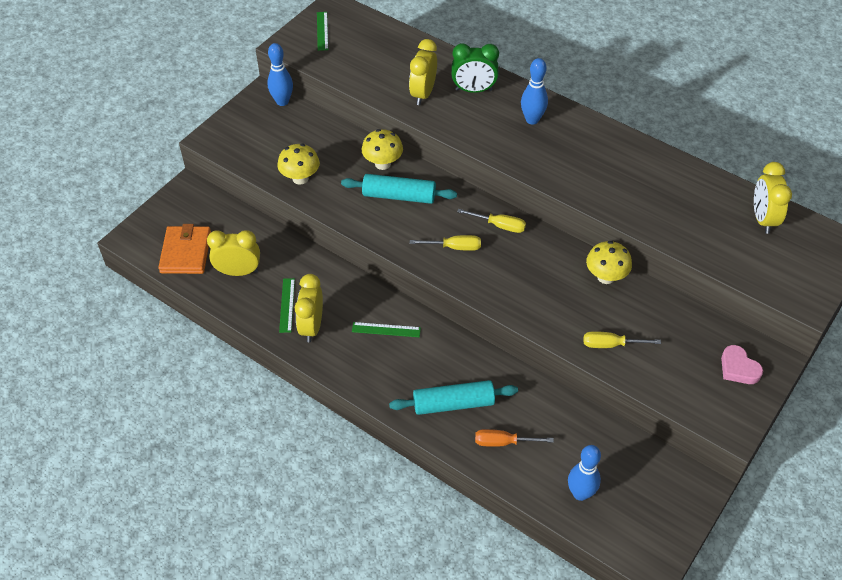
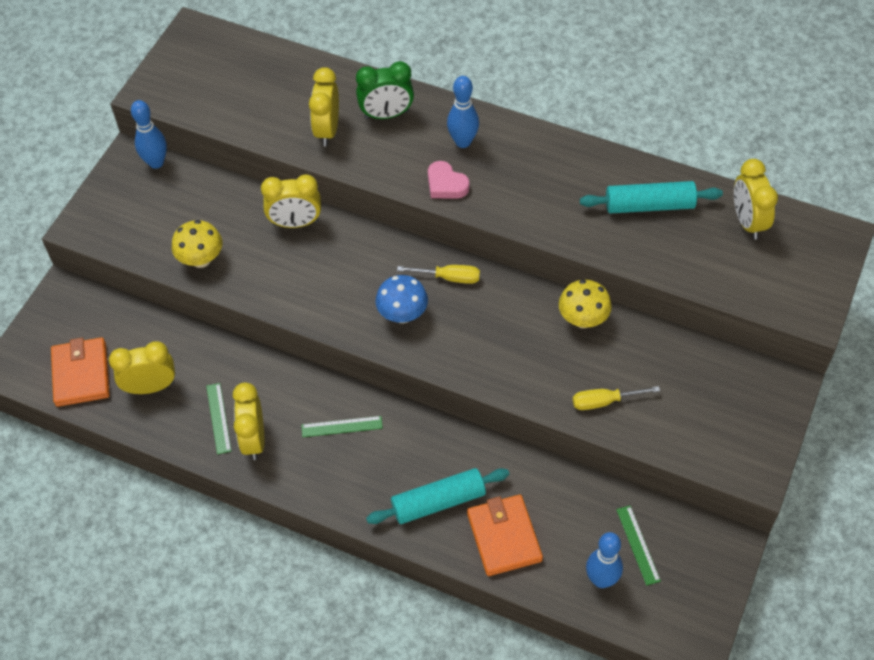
camera: 10 degrees left, 5 degrees up
(322, 31) = (187, 66): green ruler -> green ruler (638, 545)
(382, 164) = (295, 223): yellow mushroom -> yellow clock
(399, 196) = (324, 261): turquoise rolling pin -> turquoise rolling pin (649, 205)
(454, 247) = (402, 315): yellow screwdriver -> blue mushroom
(503, 442) = (504, 537): orange screwdriver -> orange wallet
(738, 368) = (749, 403): pink heart -> pink heart (446, 184)

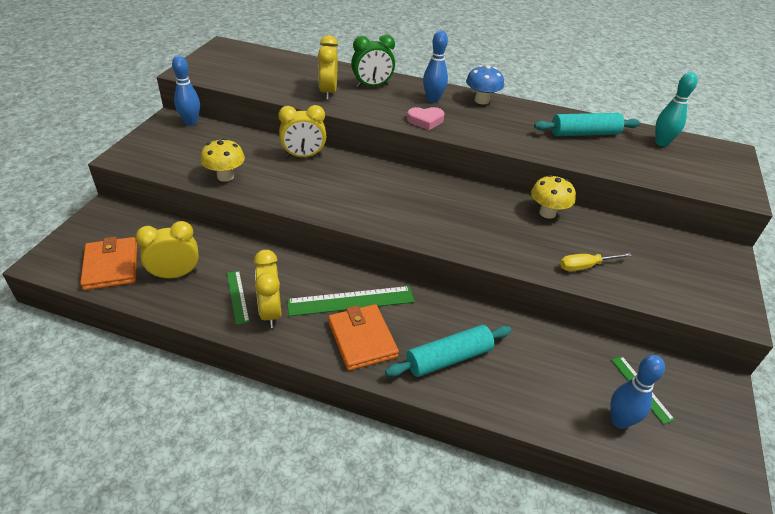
camera: 10 degrees left, 15 degrees down
(342, 426) = (351, 301): green ruler -> green ruler, size x1.73
(402, 315) = (399, 210): blue mushroom -> blue mushroom (481, 100)
(446, 184) = (425, 121): pink heart -> pink heart turned 45 degrees counterclockwise
(449, 278) = (432, 188): yellow screwdriver -> none
(504, 537) = (517, 386): orange wallet -> orange wallet (362, 339)
(747, 222) = (661, 143): yellow clock -> turquoise bowling pin

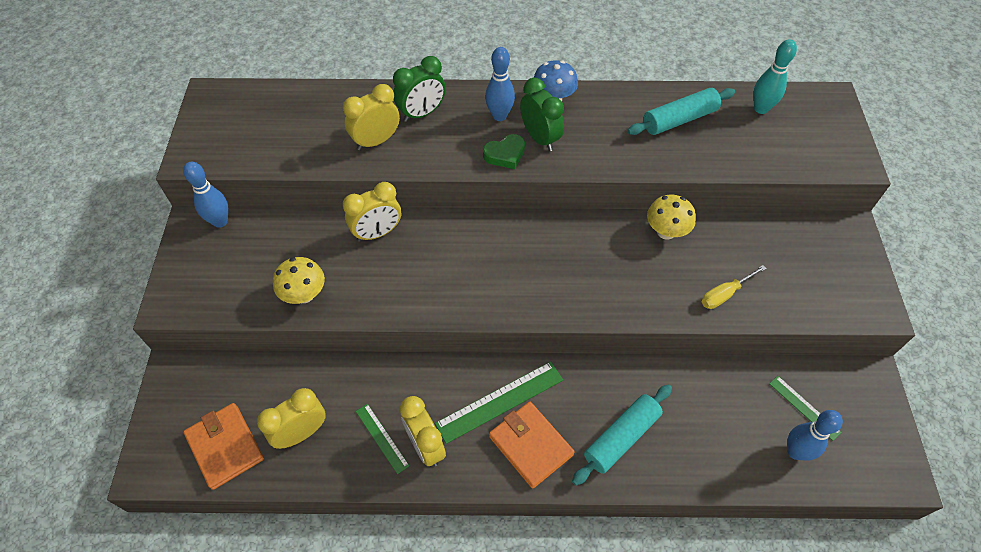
camera: 15 degrees left, 15 degrees up
(328, 92) = (376, 141): yellow clock -> yellow clock turned 75 degrees clockwise
(425, 121) = (505, 154): pink heart -> green heart
(459, 118) = (540, 138): none -> green clock

